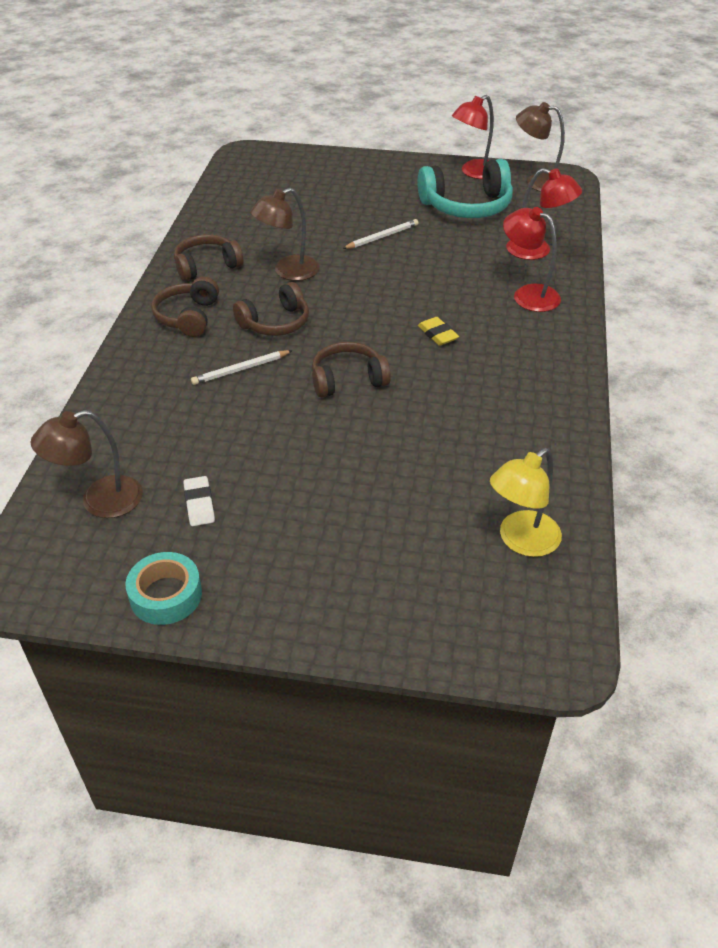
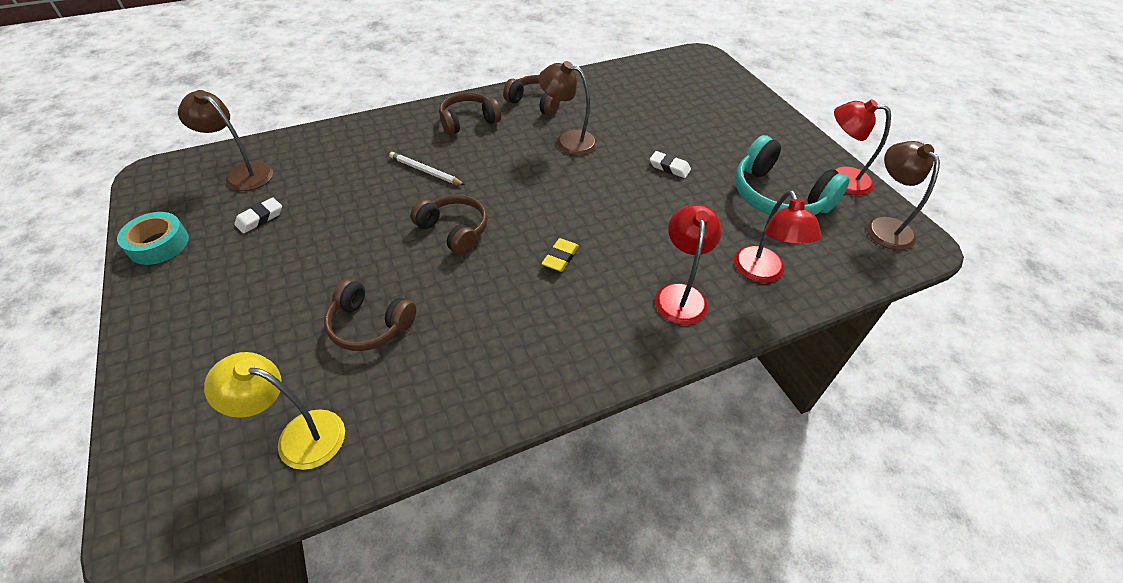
camera: 55 degrees right, 5 degrees up
(275, 323) = (496, 163): brown headphones -> brown headphones (370, 325)
(382, 237) = (669, 167): white pencil -> white eraser

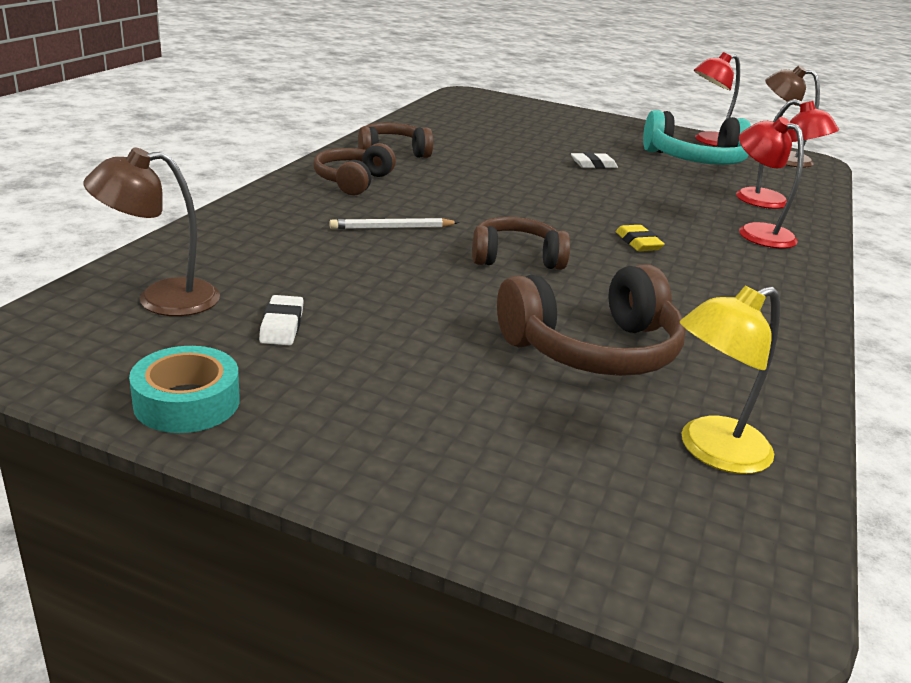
camera: 45 degrees left, 20 degrees down
(370, 325) = (592, 349): brown headphones -> brown headphones, size x1.53
(568, 141) = (479, 170): brown lamp -> none

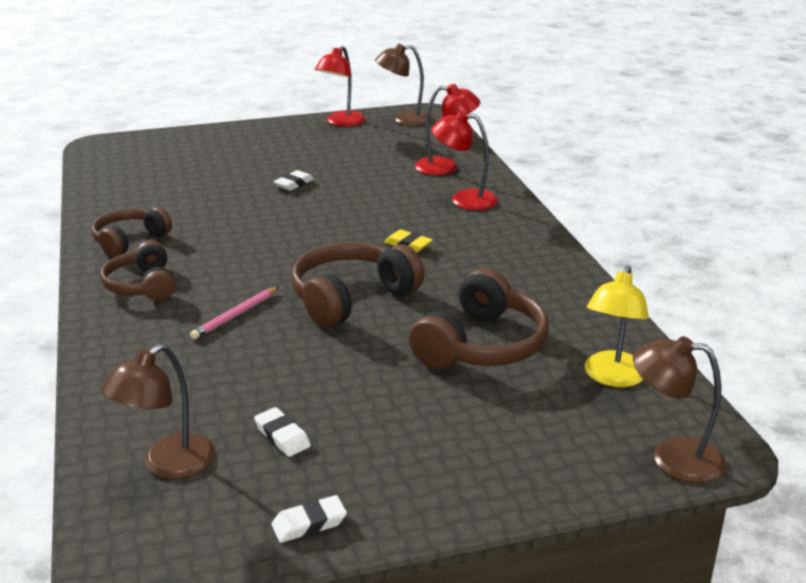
camera: 35 degrees left, 0 degrees up
(187, 402) = (309, 524): turquoise tape -> white eraser
(392, 228) = (235, 315): white pencil -> pink pencil
(516, 258) = (351, 298): brown headphones -> brown headphones, size x1.53
(675, 574) = (672, 457): none -> brown lamp
(695, 160) = (355, 147): turquoise headphones -> none

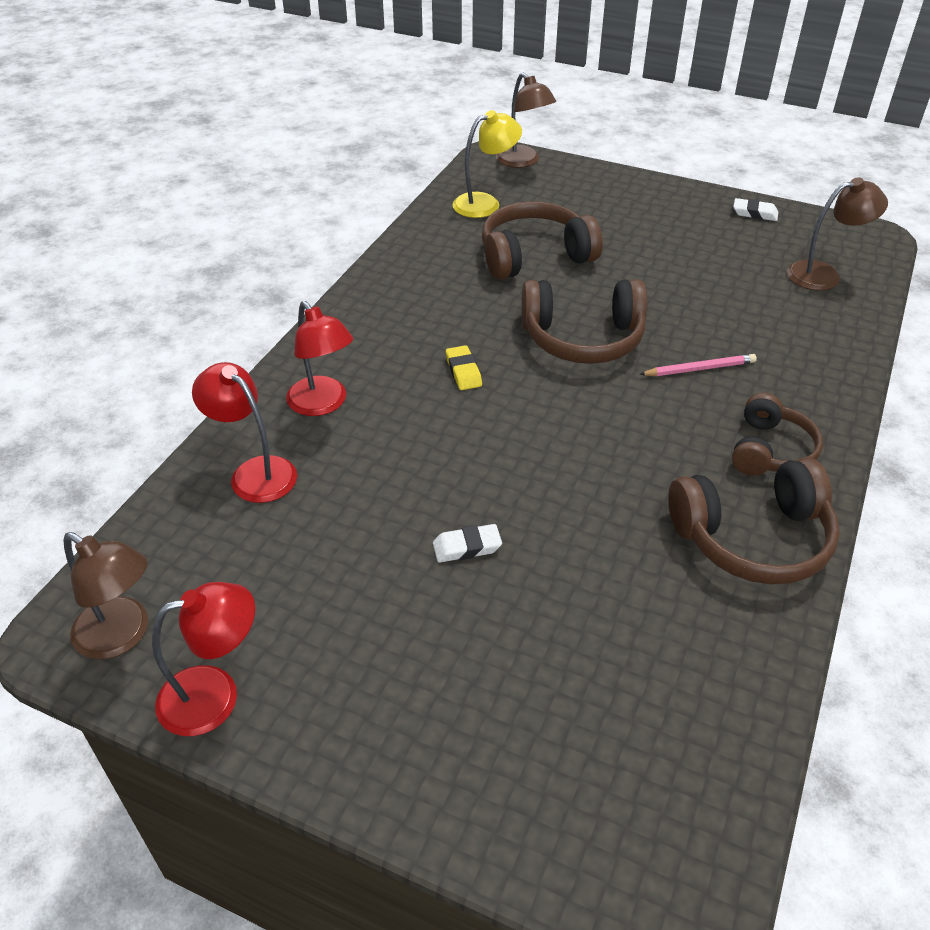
camera: 140 degrees left, 15 degrees up
(129, 241) = (753, 538): brown headphones -> brown headphones, size x1.53
(282, 436) = (735, 260): white eraser -> none

